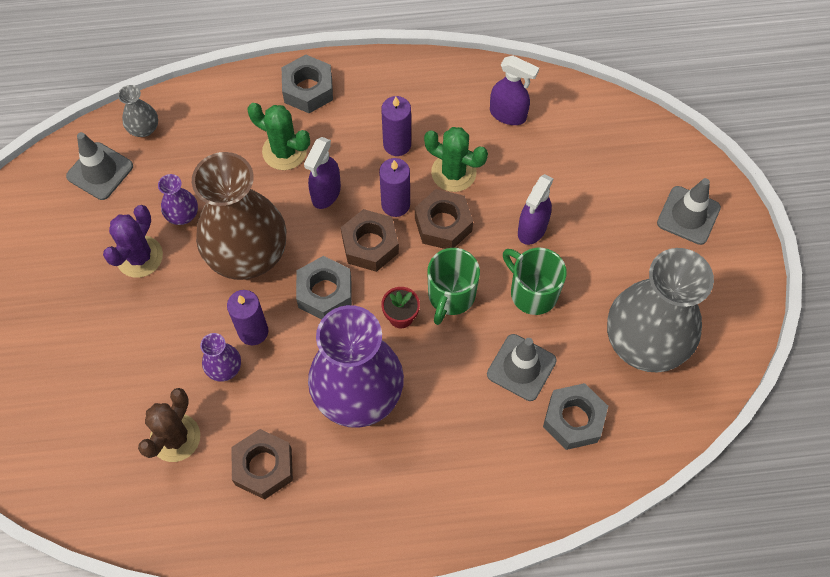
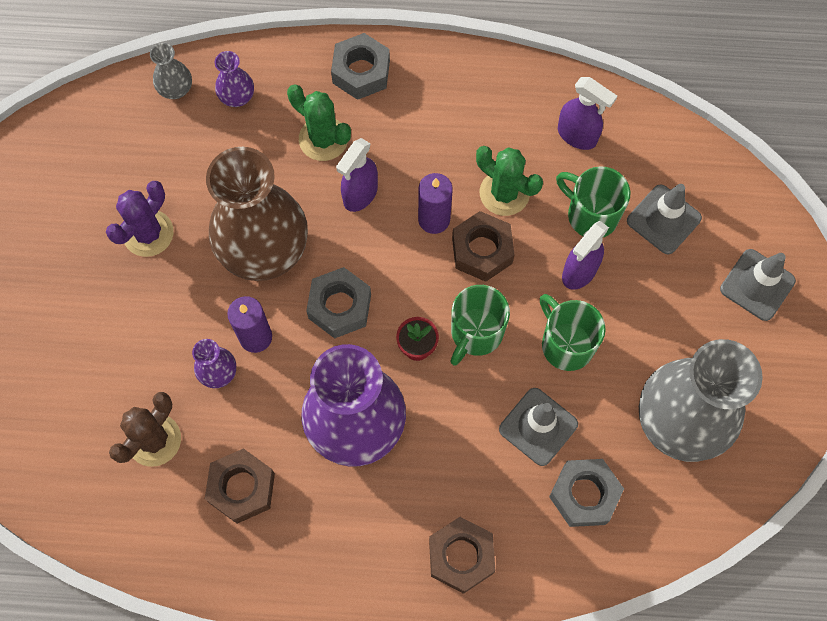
camera: 10 degrees right, 5 degrees up
(100, 171) = (121, 130): grey traffic cone -> grey traffic cone (663, 219)
(182, 215) = (201, 194): purple vase -> purple vase (237, 97)
(370, 245) = (398, 261): brown nut -> brown nut (461, 556)
(397, 144) = (448, 151): purple candle -> none
(533, 179) = (591, 215): none -> green mug

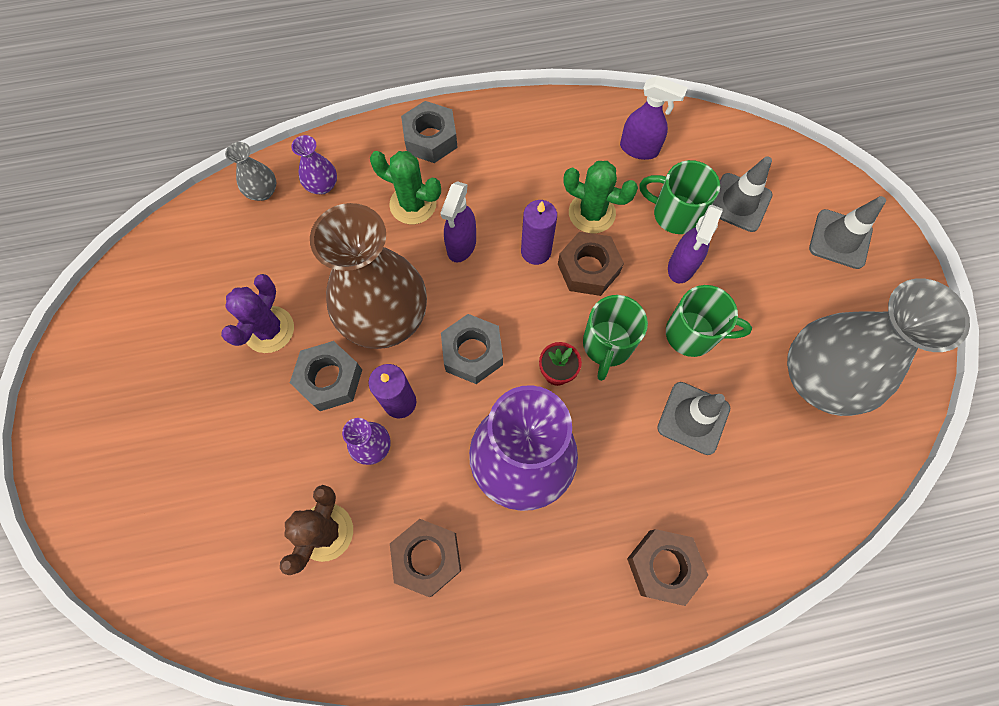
camera: 15 degrees left, 0 degrees up
(566, 344) = (692, 334): green mug -> green mug turned 150 degrees clockwise
(584, 495) = (758, 472): grey nut -> grey nut (329, 379)

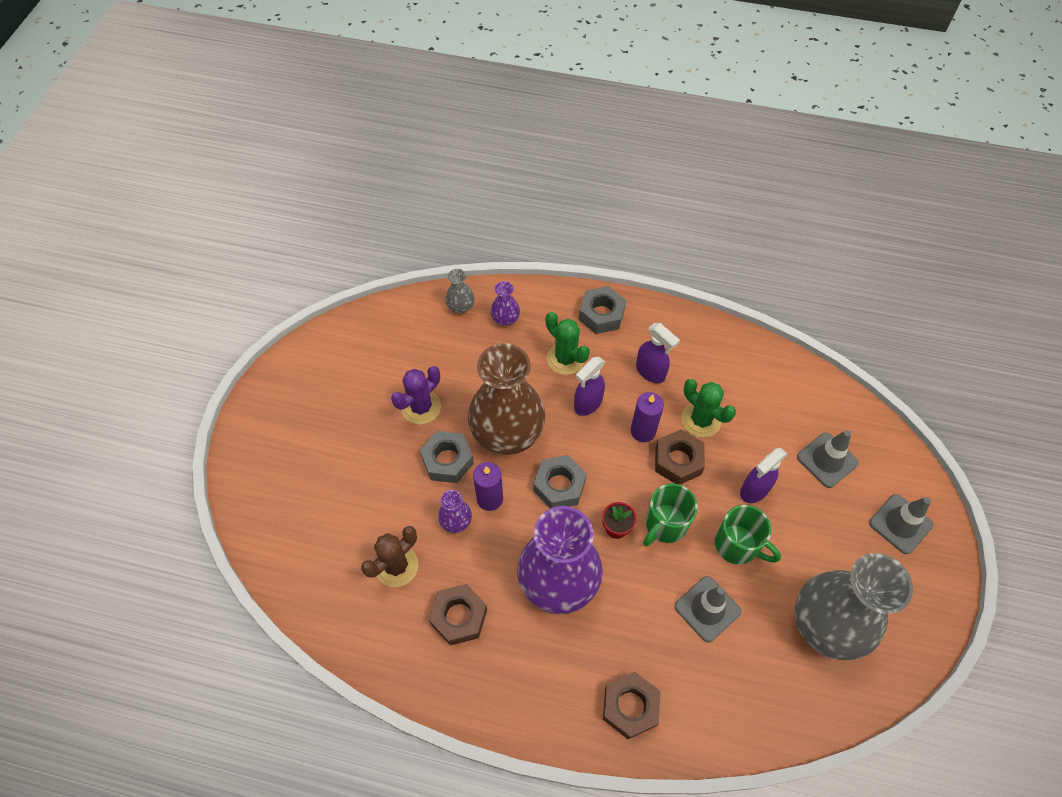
camera: 25 degrees right, 10 degrees down
(639, 149) = (763, 386): purple spray bottle -> purple spray bottle (650, 372)
(674, 214) = (768, 447): green mug -> none

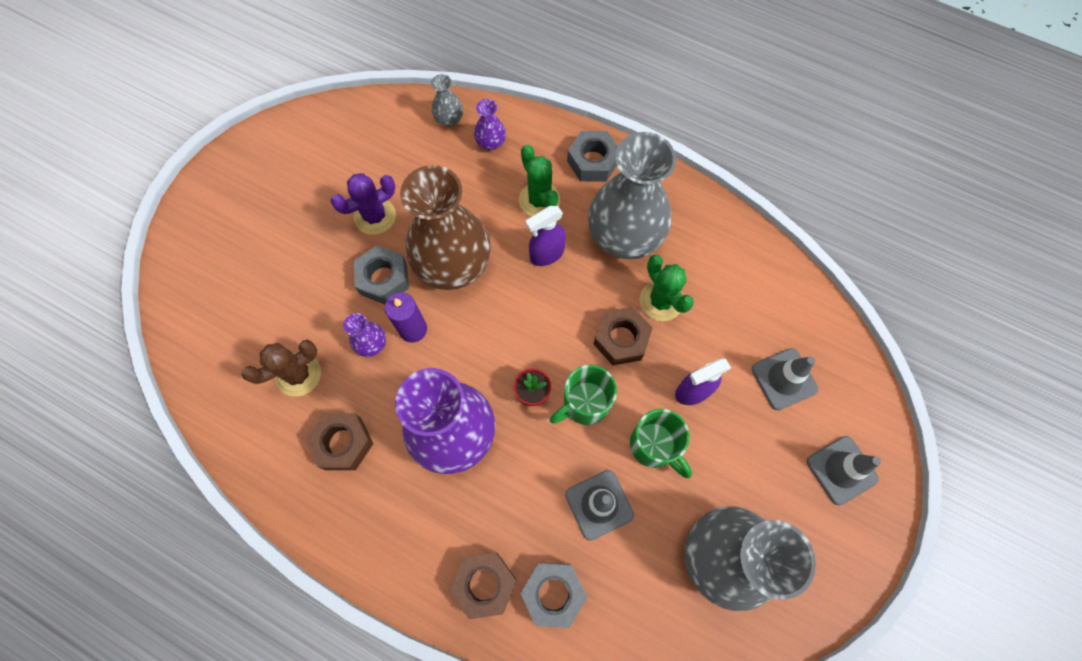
camera: 15 degrees right, 10 degrees up
(559, 486) = (488, 334): grey nut -> grey nut (553, 593)
(643, 431) = (595, 298): purple candle -> none
(650, 372) = (624, 236): purple spray bottle -> grey vase

